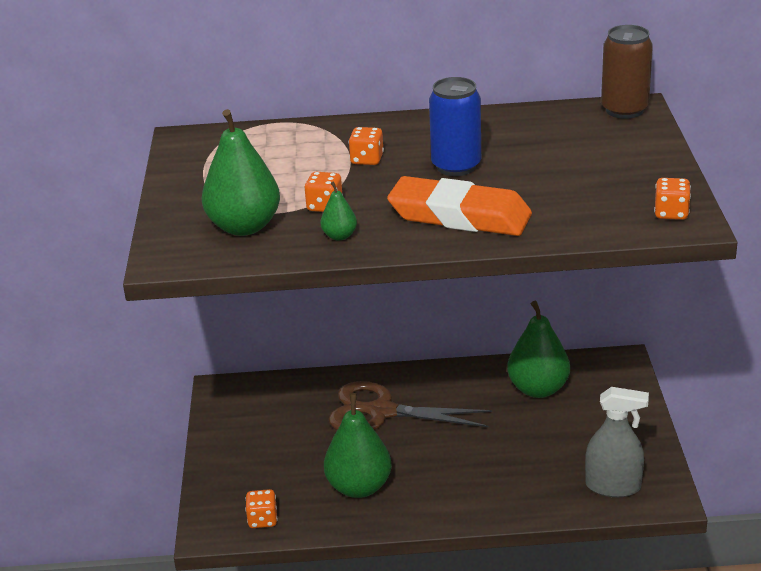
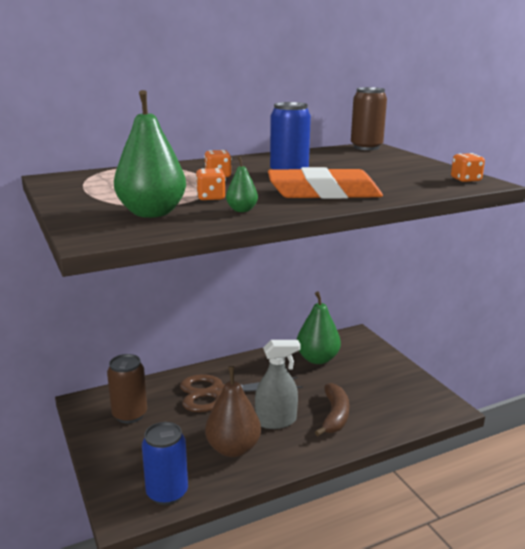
camera: 25 degrees left, 10 degrees down
(263, 520) = (167, 493): orange dice -> blue can
(265, 418) = (130, 415): none -> brown can
(359, 487) = (233, 448): green pear -> brown pear
(505, 474) = (334, 416): none -> brown banana
(613, 486) = (411, 408): grey spray bottle -> grey spray bottle (276, 421)

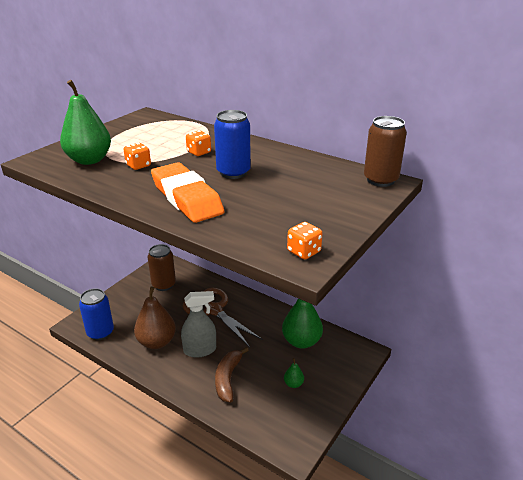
camera: 60 degrees right, 10 degrees up
(242, 210) = (116, 182): green pear -> green pear (293, 384)
(276, 421) = (200, 350): grey spray bottle -> grey spray bottle turned 60 degrees counterclockwise
(334, 416) = (228, 378): brown banana -> brown banana turned 120 degrees clockwise

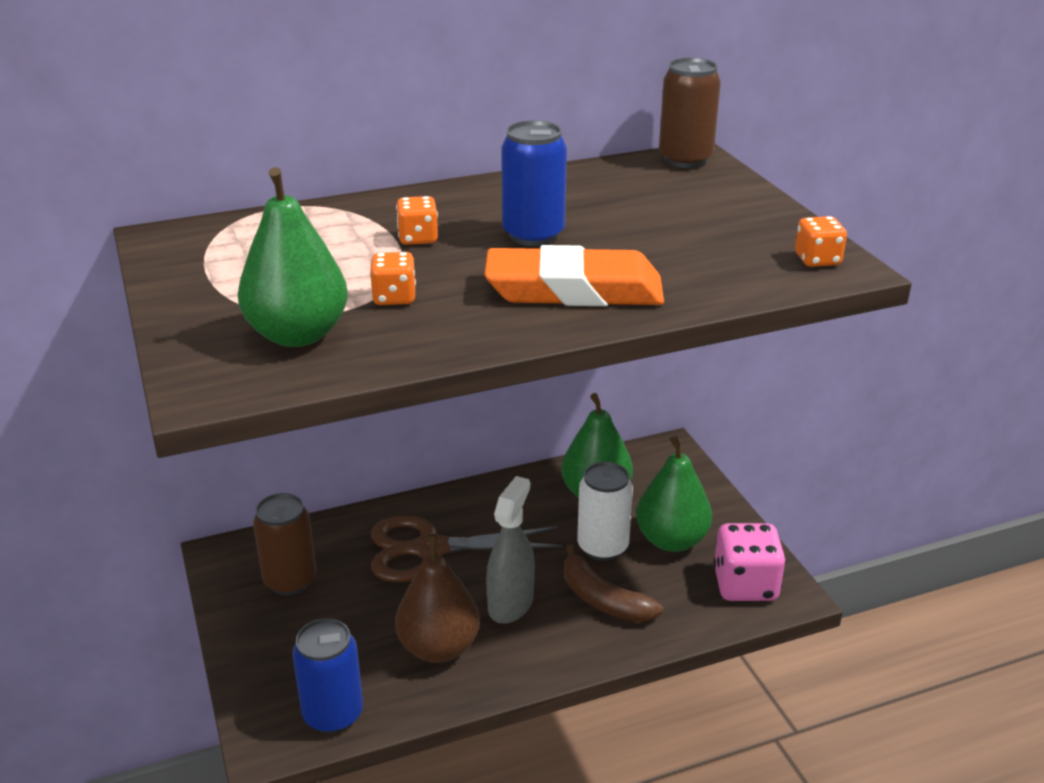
camera: 55 degrees left, 0 degrees up
(264, 361) = (602, 547): none -> white can
(285, 428) = (745, 585): none -> pink dice
(293, 384) = (671, 540): green pear -> green pear, size x2.16

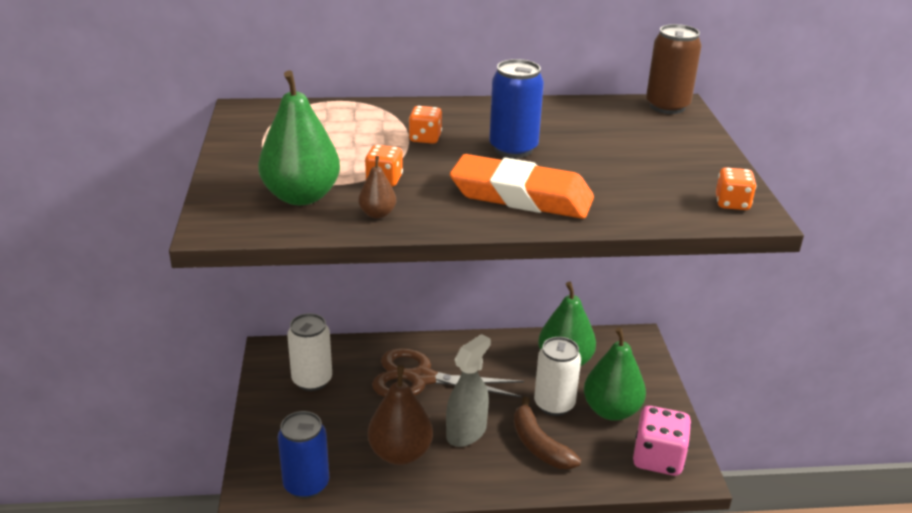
camera: 15 degrees right, 0 degrees up
(290, 581) = (312, 380): brown can -> white can
(408, 340) = (377, 214): none -> brown pear

